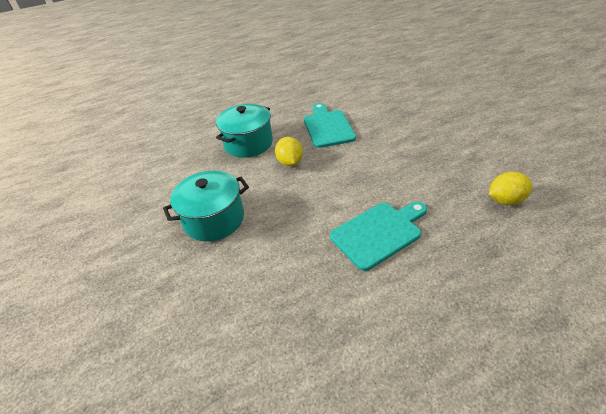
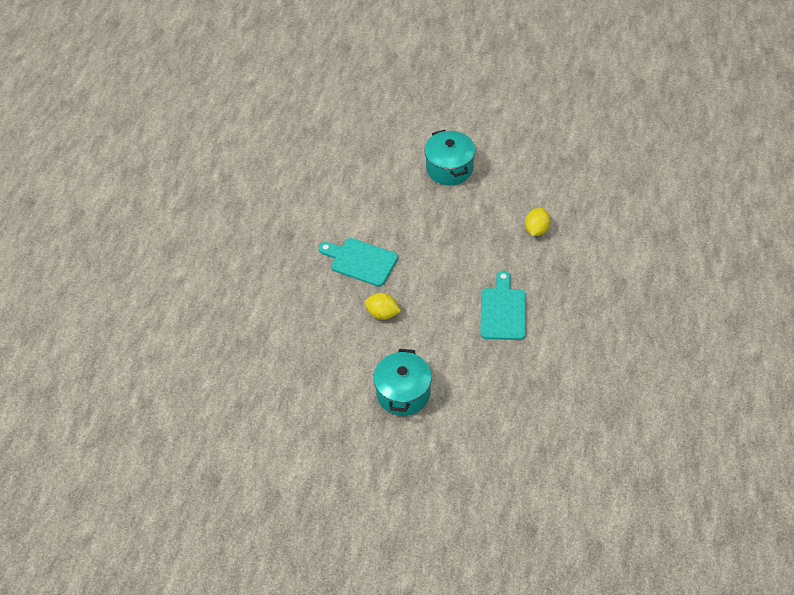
camera: 55 degrees left, 10 degrees up
(248, 143) = (326, 326): turquoise pot -> turquoise pot (449, 168)

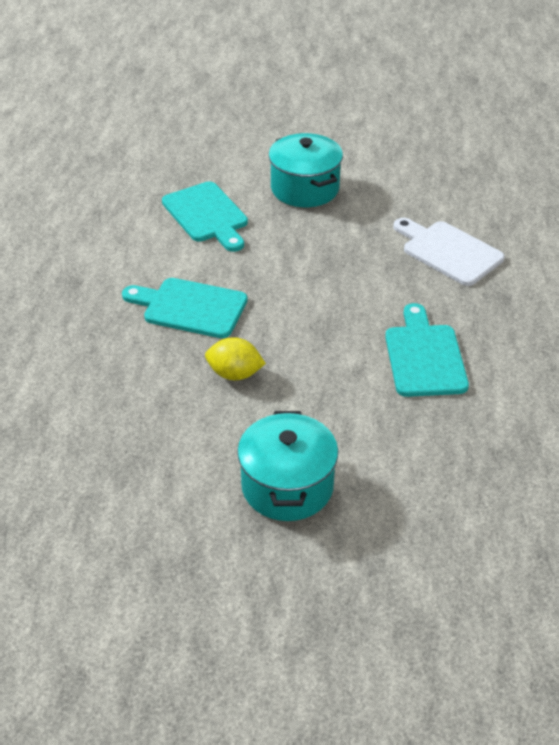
camera: 10 degrees left, 10 degrees down
(380, 187) = (207, 215): none -> turquoise cutting board
(536, 230) = (448, 251): yellow lemon -> white cutting board

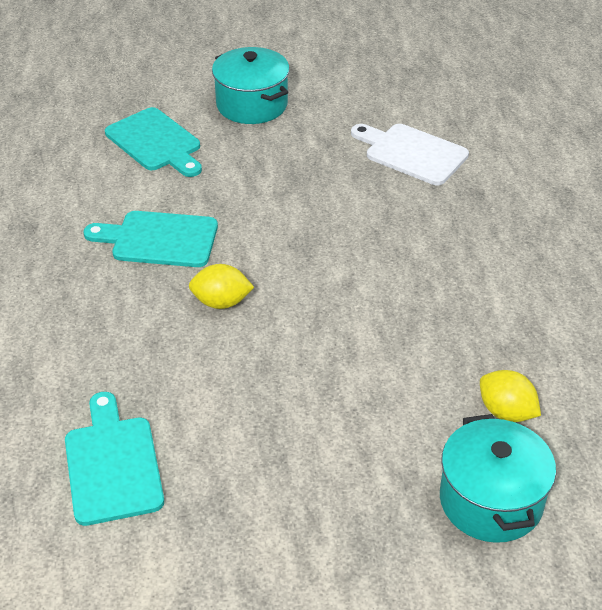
camera: 10 degrees left, 0 degrees up
(287, 486) = (301, 410): turquoise pot -> turquoise pot (491, 500)
(424, 356) = (411, 261): turquoise cutting board -> turquoise cutting board (113, 464)
(484, 515) = (506, 412): none -> yellow lemon

